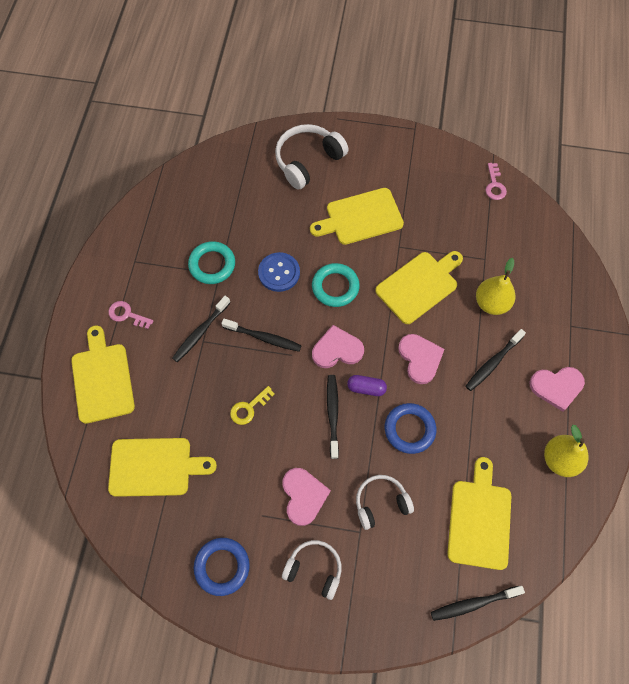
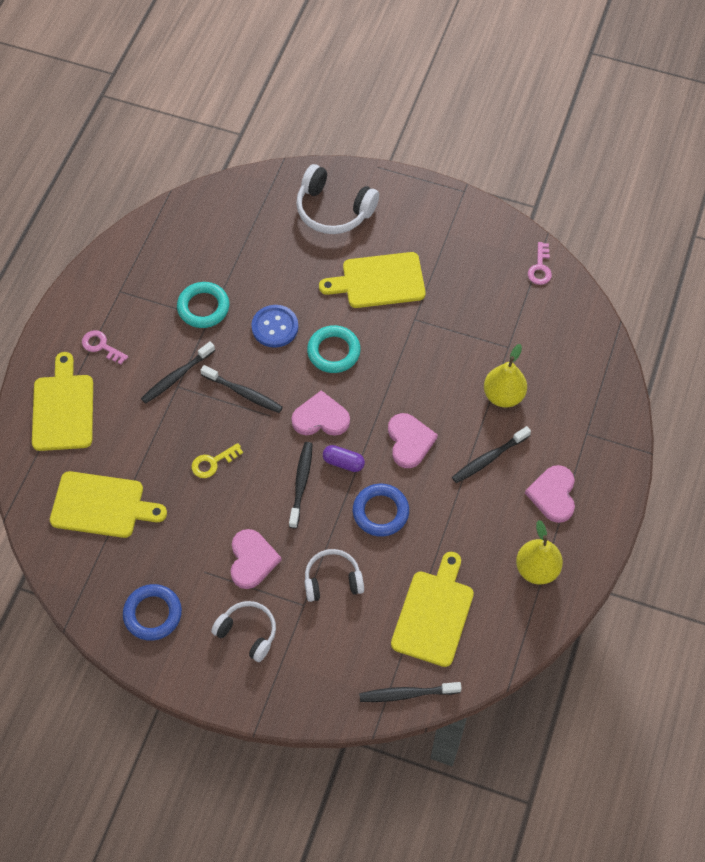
camera: 10 degrees right, 5 degrees down
(308, 161) = (333, 210): white headphones -> white headphones turned 120 degrees counterclockwise
(419, 285) = (427, 364): yellow cutting board -> none
(556, 387) = (553, 494): pink heart -> pink heart turned 90 degrees clockwise

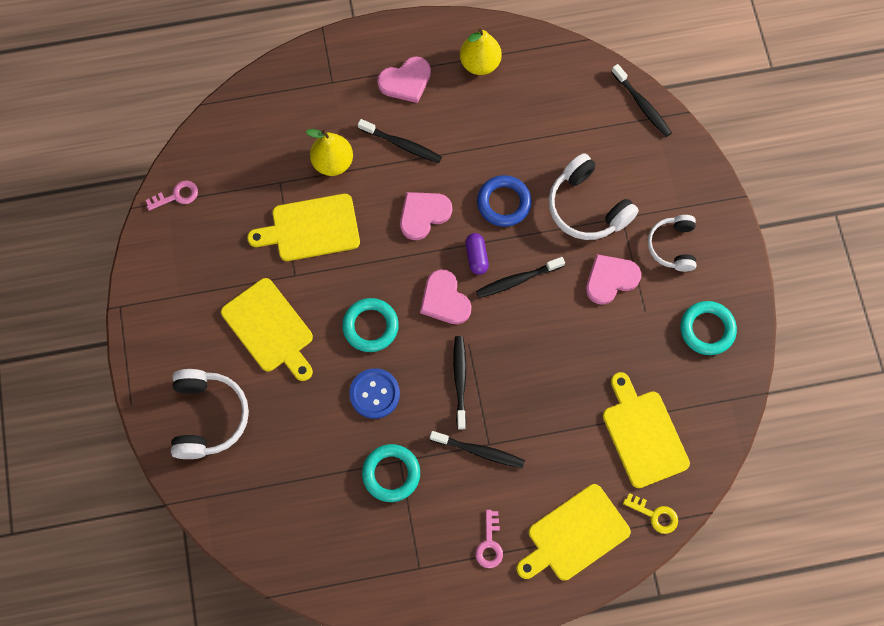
camera: 120 degrees left, 10 degrees up
(153, 614) = (707, 329): blue ring -> turquoise ring
(212, 463) = (544, 365): yellow key -> yellow key (655, 515)
(332, 580) = (587, 207): white headphones -> white headphones, size x1.51
(434, 614) = (566, 118): yellow cutting board -> yellow cutting board (311, 228)

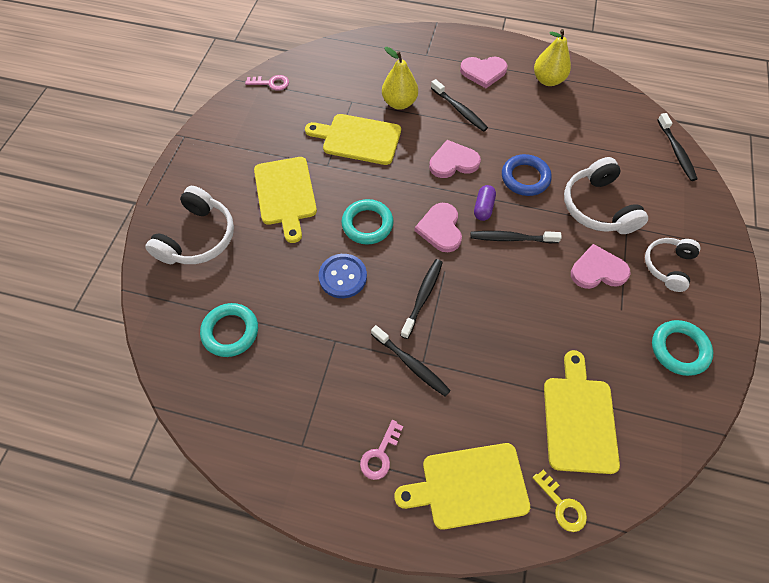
camera: 25 degrees right, 10 degrees down
(391, 474) = (321, 348): turquoise ring -> turquoise ring (230, 332)

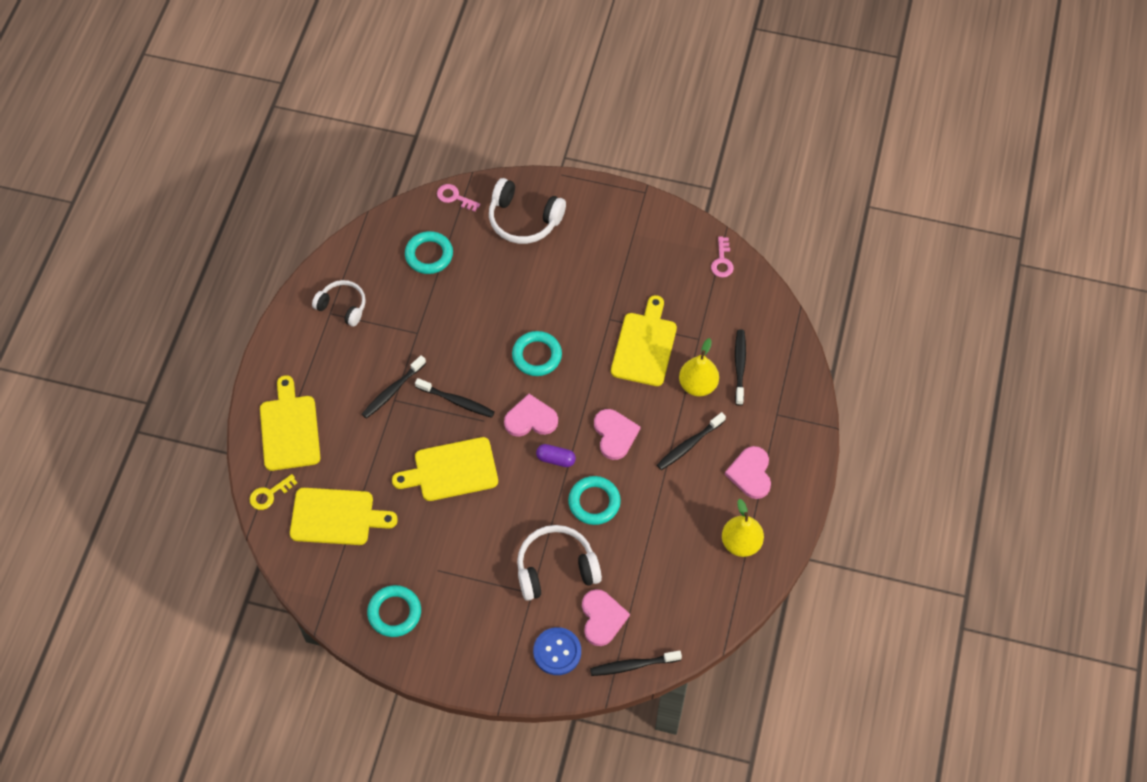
camera: 90 degrees right, 0 degrees up
(285, 194) = (573, 285): yellow cutting board -> yellow cutting board (452, 470)
(343, 277) = (479, 336): blue button -> blue button (557, 652)
(380, 455) = (318, 367): pink key -> pink key (454, 197)
(512, 238) = (518, 482): black toothbrush -> black toothbrush (739, 366)
(525, 178) = (594, 502): blue ring -> turquoise ring
(598, 270) = (480, 556): pink heart -> pink heart (602, 618)
(667, 266) = (483, 622): white headphones -> white headphones (342, 306)

